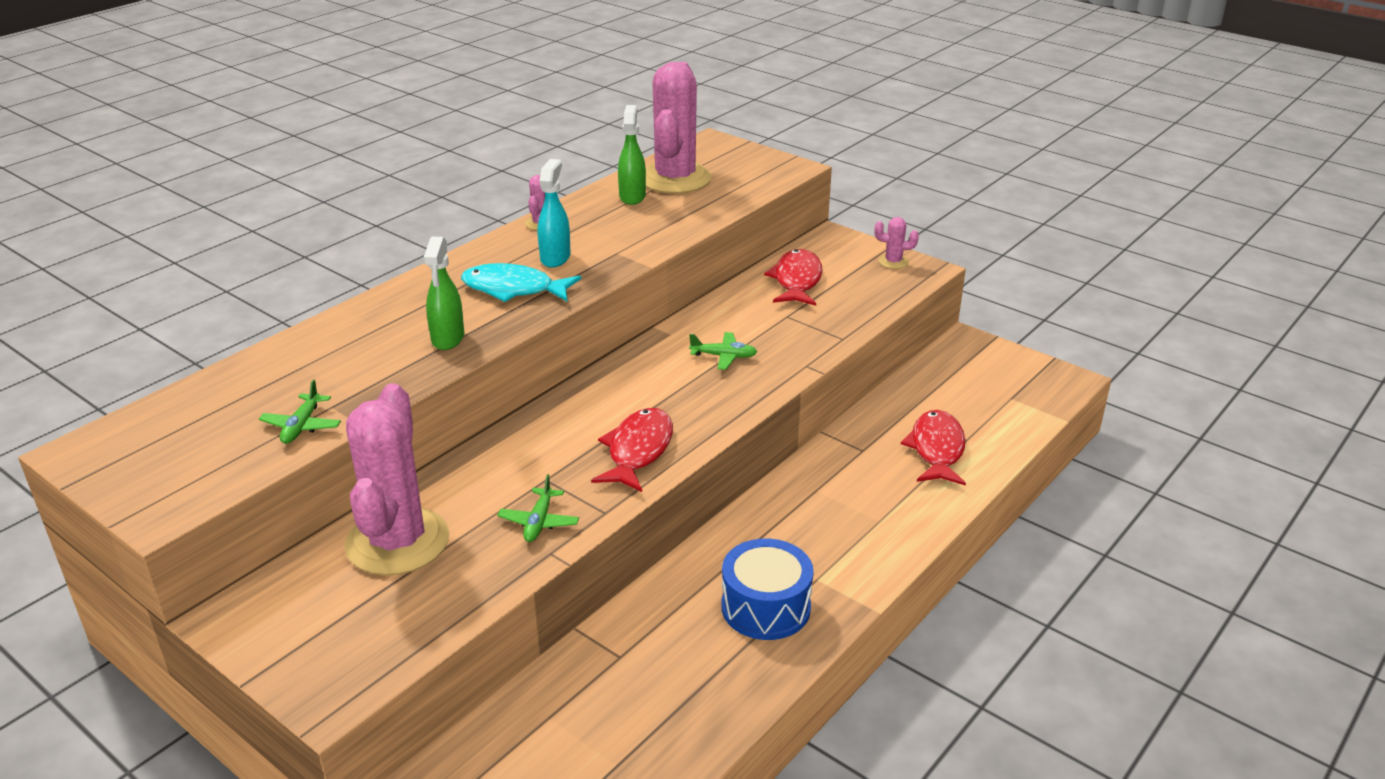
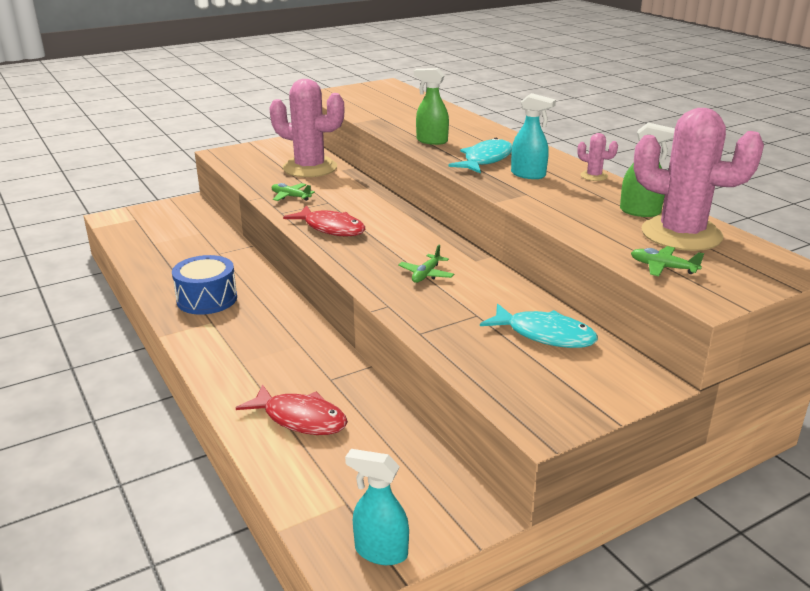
camera: 110 degrees right, 5 degrees down
(301, 426) = (367, 112): green plane -> green plane (663, 267)
(797, 280) = (545, 335): red fish -> turquoise fish
(893, 262) = (568, 407): pink cactus -> none
(1040, 372) = (380, 552): none -> turquoise spray bottle

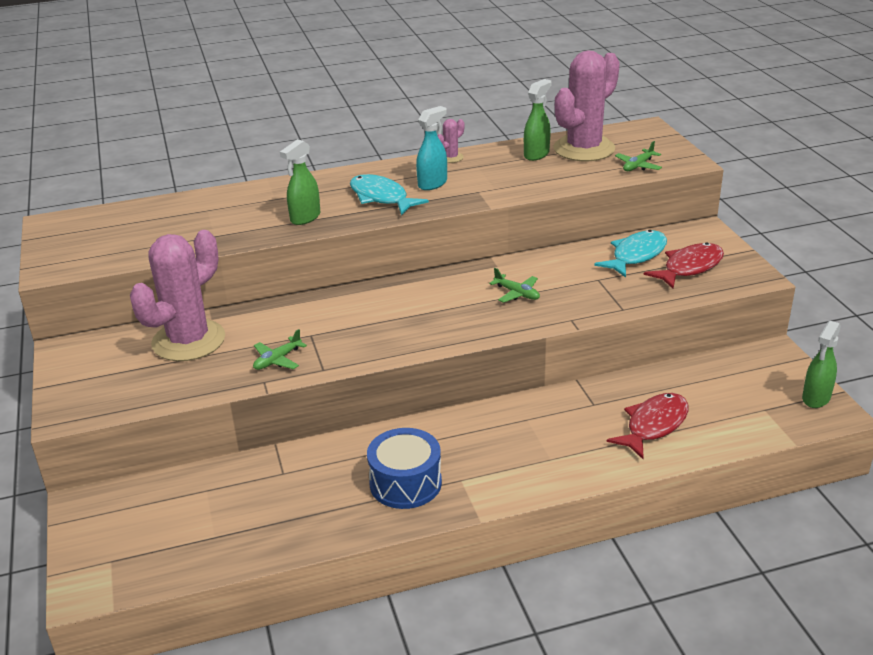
camera: 75 degrees left, 5 degrees up
(331, 228) = (387, 337): red fish -> red fish (689, 267)
(380, 552) = (816, 398): turquoise spray bottle -> green spray bottle

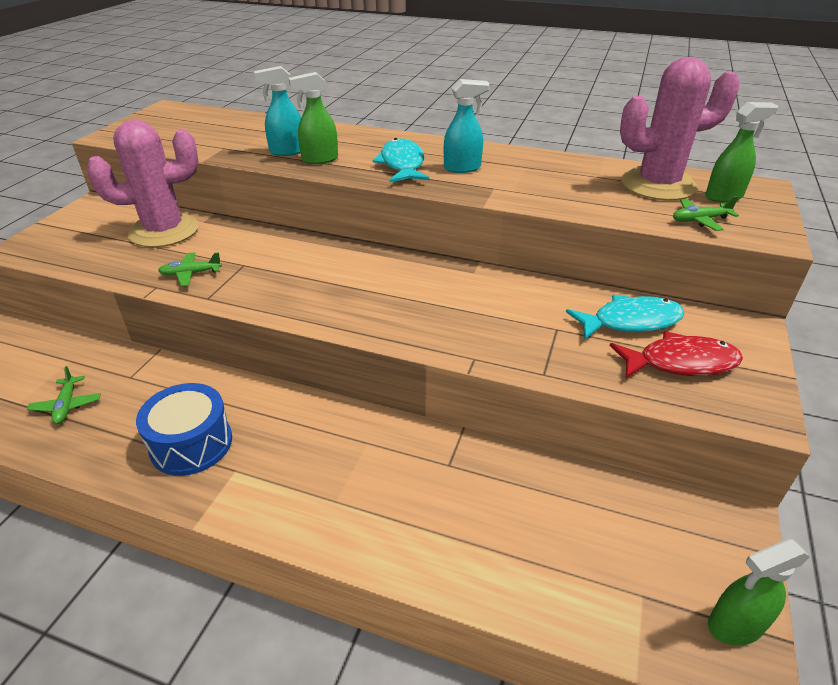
camera: 35 degrees right, 5 degrees up
(263, 221) = (287, 151): none -> turquoise spray bottle
(451, 157) = (512, 152): pink cactus -> none
(517, 293) = (456, 306): green plane -> green plane (67, 405)
(536, 154) = (599, 175): green spray bottle -> green spray bottle (724, 196)
(654, 425) = (482, 530): red fish -> none

